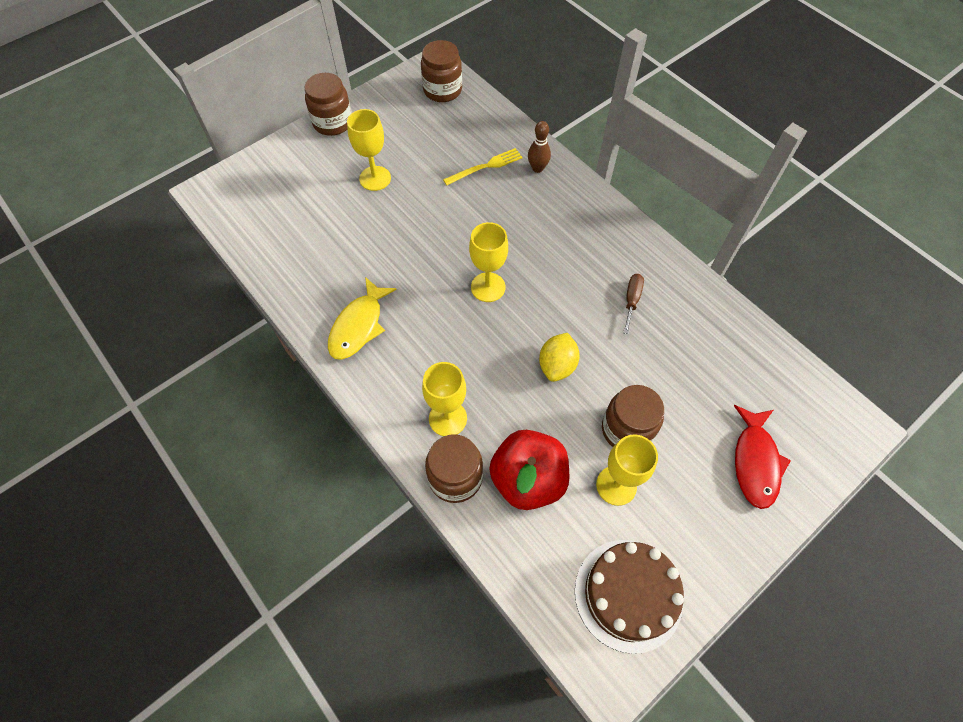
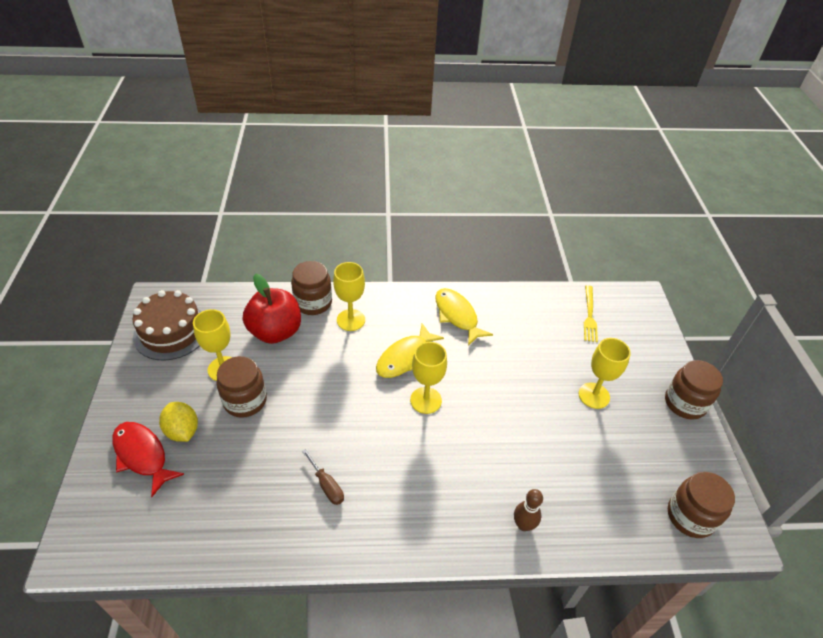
camera: 125 degrees right, 15 degrees down
(454, 334) = (405, 357): none -> yellow fish
(485, 167) = (555, 482): yellow fork -> yellow fork (589, 315)
(557, 365) = (326, 396): yellow lemon -> yellow lemon (182, 431)

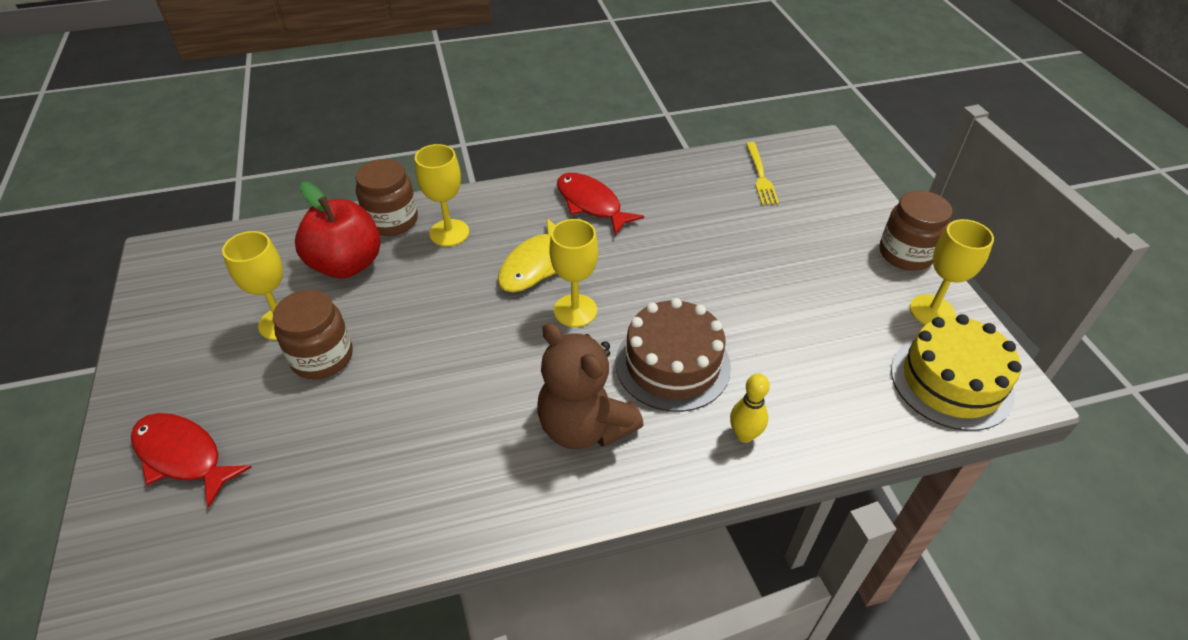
camera: 10 degrees left, 0 degrees up
(171, 331) = (194, 290): brown cake -> brown cake (672, 364)
(182, 431) = (237, 413): yellow lemon -> none
(327, 485) = (464, 441): brown screwdriver -> none
(411, 492) = (584, 426): none -> brown teddy bear
(457, 315) = (591, 204): yellow fish -> red fish
(523, 525) = (744, 435): brown bowling pin -> yellow bowling pin
(594, 395) = (792, 265): yellow goblet -> yellow goblet (932, 311)
(690, 516) = (951, 381): brown jar -> yellow cake

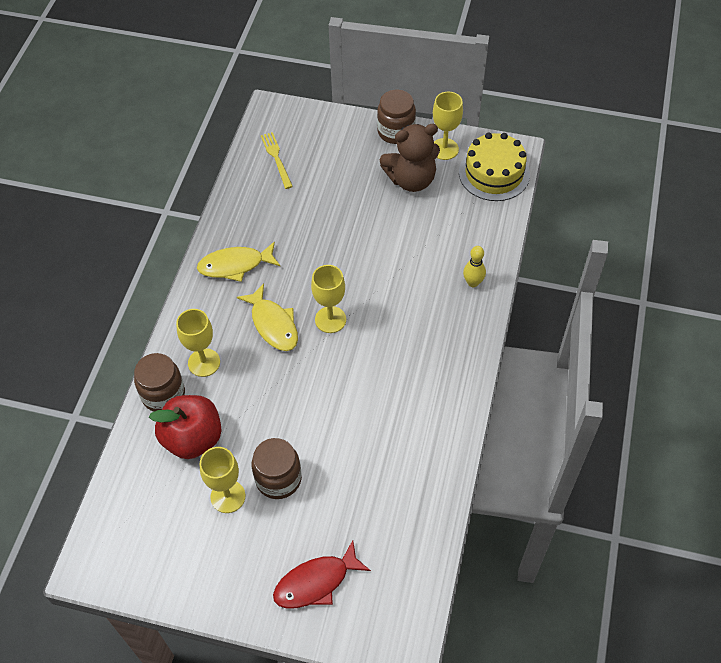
camera: 60 degrees left, 10 degrees up
(584, 426) = (423, 354): brown teddy bear -> brown teddy bear (411, 180)
(591, 204) = (235, 265): red fish -> yellow fish
(672, 364) = (405, 290): brown cake -> none
(760, 175) = (276, 158): yellow fork -> yellow fork turned 135 degrees counterclockwise

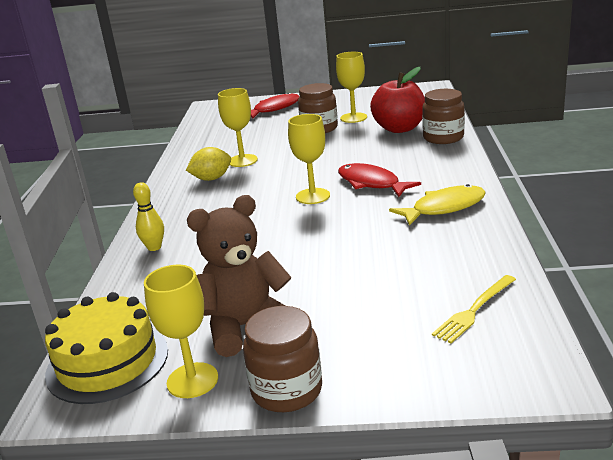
camera: 170 degrees right, 30 degrees down
(204, 362) = (422, 155): yellow goblet -> yellow goblet (242, 161)
(273, 324) = (371, 183): yellow fish -> red fish
(276, 158) = (474, 310): yellow fork -> yellow fork turned 75 degrees clockwise
(419, 390) = (211, 179): none -> yellow lemon

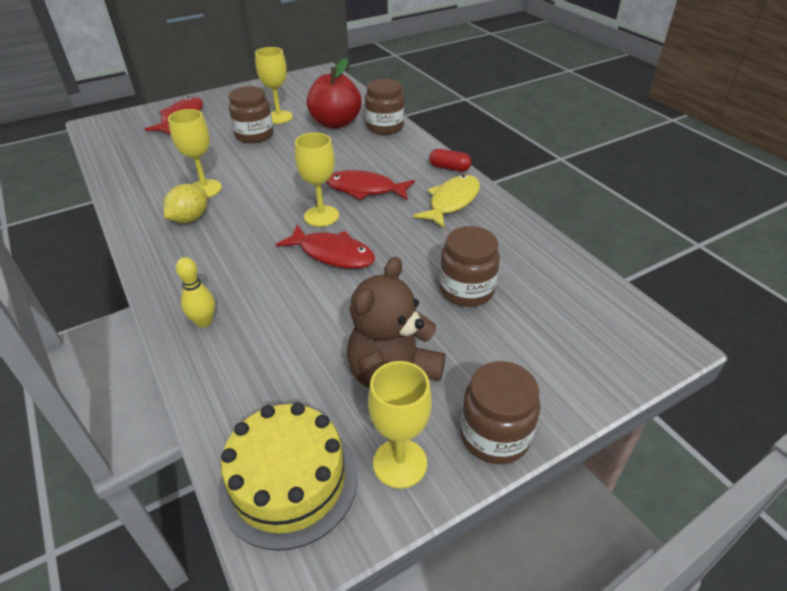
camera: 35 degrees left, 15 degrees up
(293, 225) = (332, 254): none -> red fish
(381, 279) = (466, 290): none -> brown jar
(472, 180) = (449, 168): none -> red capsule
(474, 310) = (565, 297): yellow fork -> none

